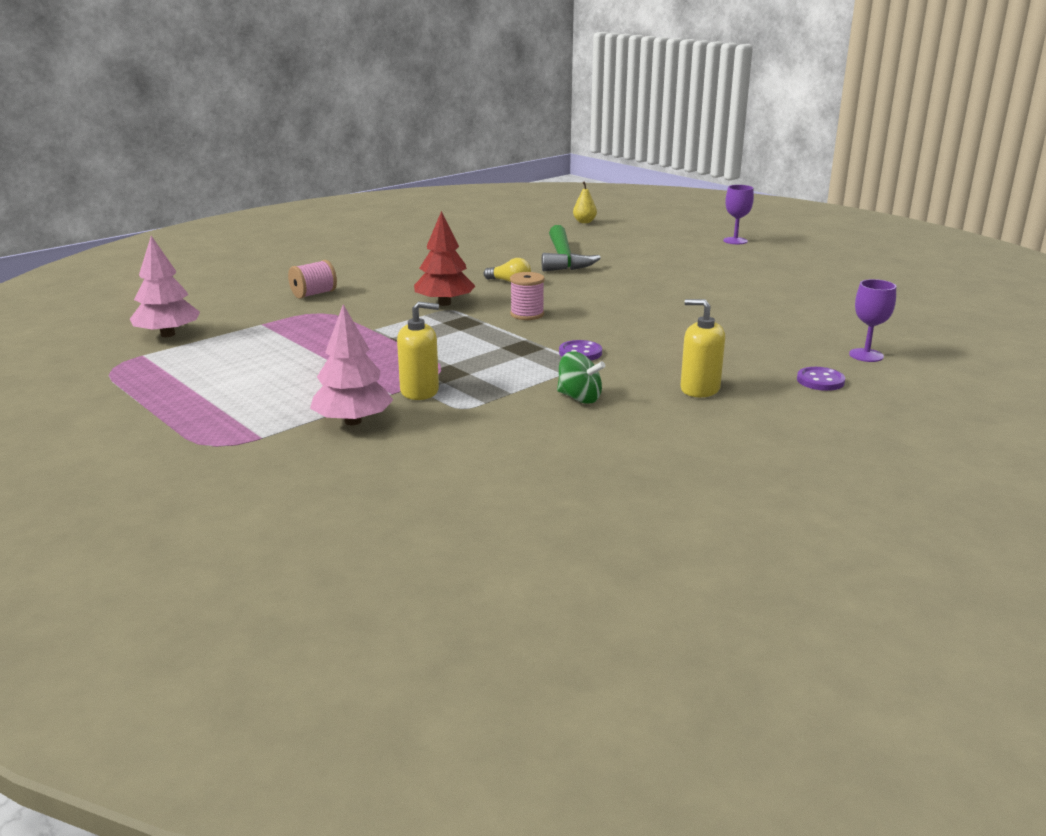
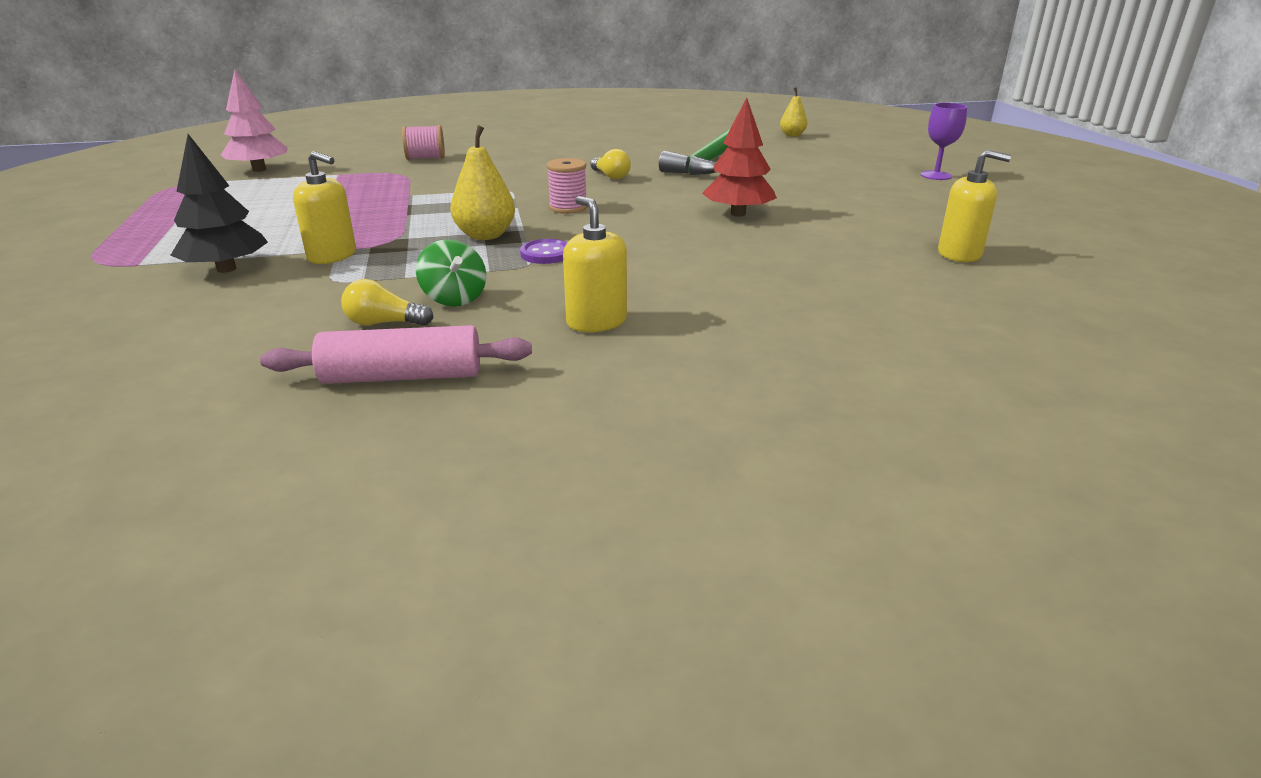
camera: 30 degrees right, 5 degrees up
(353, 421) = (226, 269): pink tree -> black tree
(444, 303) = (514, 184): red tree -> red tree (738, 213)
(508, 349) = (485, 235): none -> yellow pear
(565, 426) = (384, 323): none -> yellow light bulb
(647, 452) = (402, 376): none -> pink rolling pin
(820, 381) = (763, 350): purple button -> none
(831, 296) = (959, 254): none -> yellow soap dispenser
(866, 355) = (884, 334): purple goblet -> none

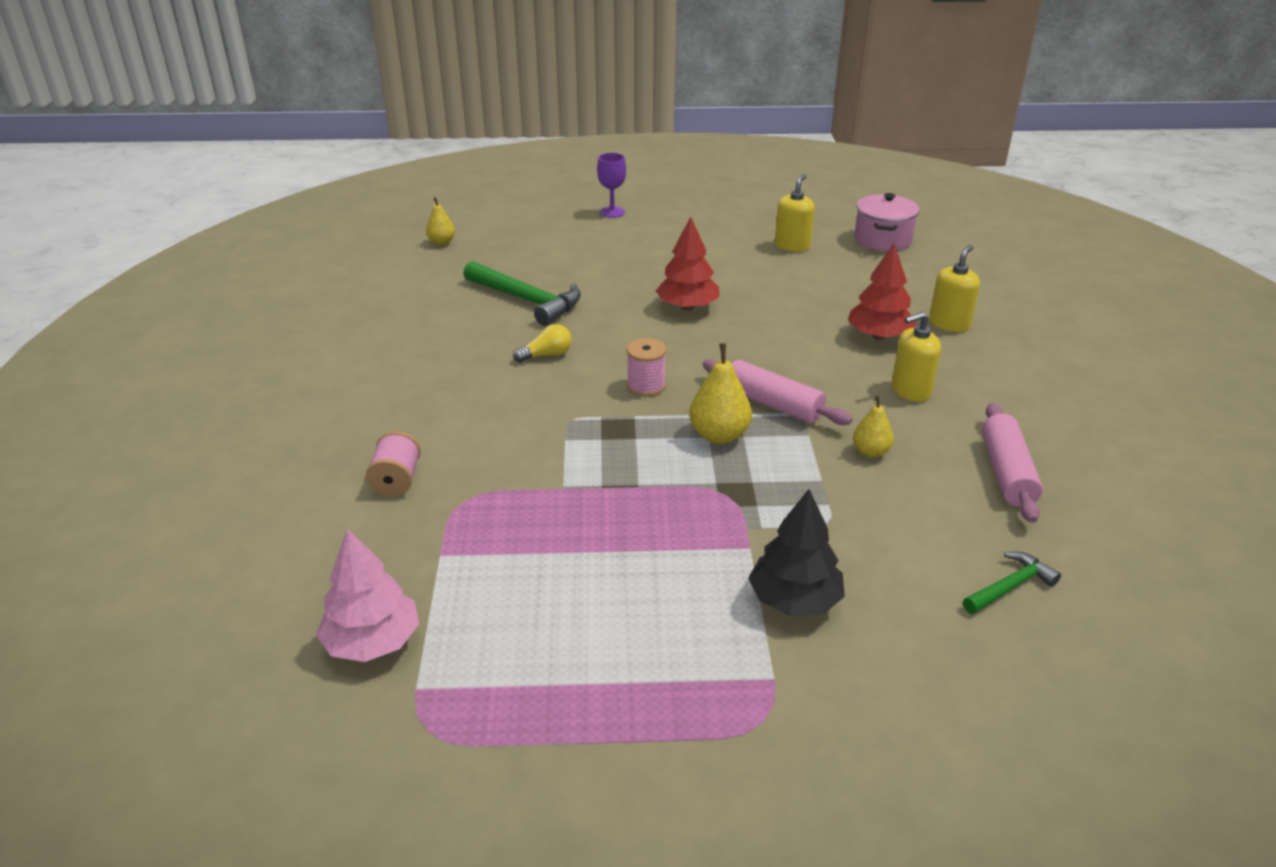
camera: 80 degrees left, 5 degrees up
(181, 365) = (1010, 586): none -> green hammer
(332, 256) = (763, 528): yellow soap dispenser -> yellow soap dispenser (949, 324)
(384, 323) = (921, 486): yellow light bulb -> none
(454, 298) = (870, 452): green spinning top -> yellow pear
(546, 254) = (773, 404): purple button -> pink rolling pin
(734, 304) = (878, 336): none -> red tree
(1065, 309) = (882, 239): none -> pink pot

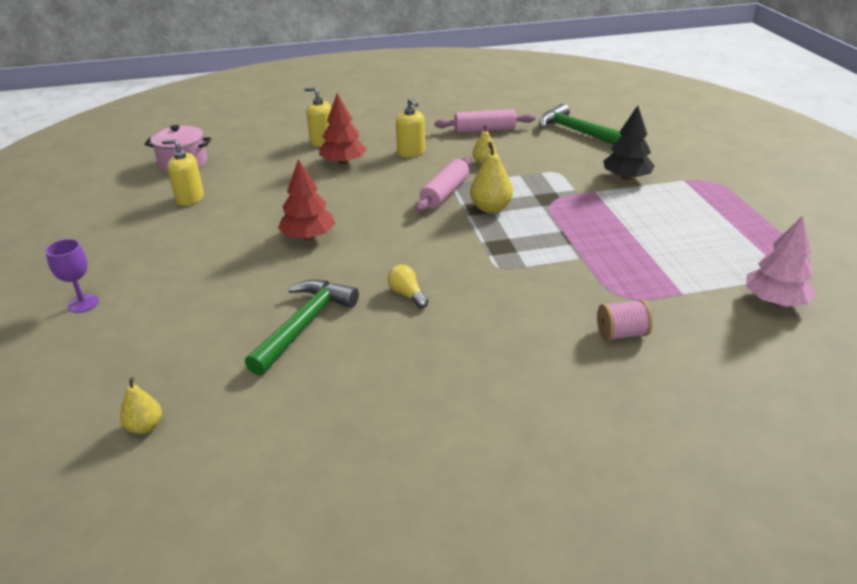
camera: 100 degrees left, 0 degrees up
(646, 386) = (440, 241): pink spool -> none
(1010, 586) = (576, 131): green hammer -> green hammer, size x1.81

